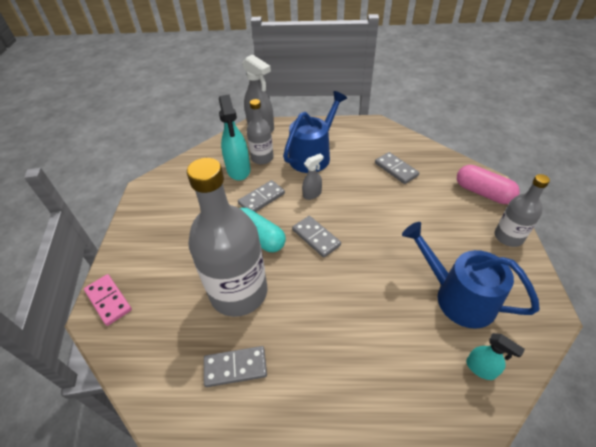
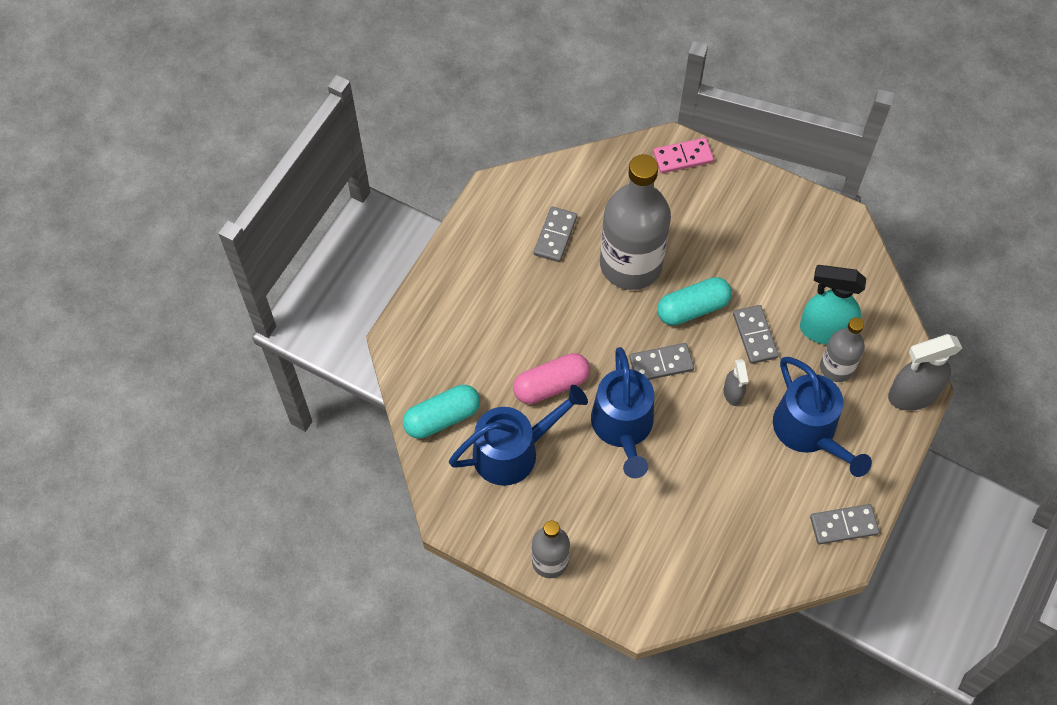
camera: 115 degrees right, 15 degrees up
(380, 239) = (623, 427): none -> blue watering can
(396, 169) = (725, 517): grey domino -> grey domino (843, 525)
(481, 369) = (442, 418): turquoise spray bottle -> turquoise capsule
(483, 193) = (627, 591): pink capsule -> pink capsule (551, 385)

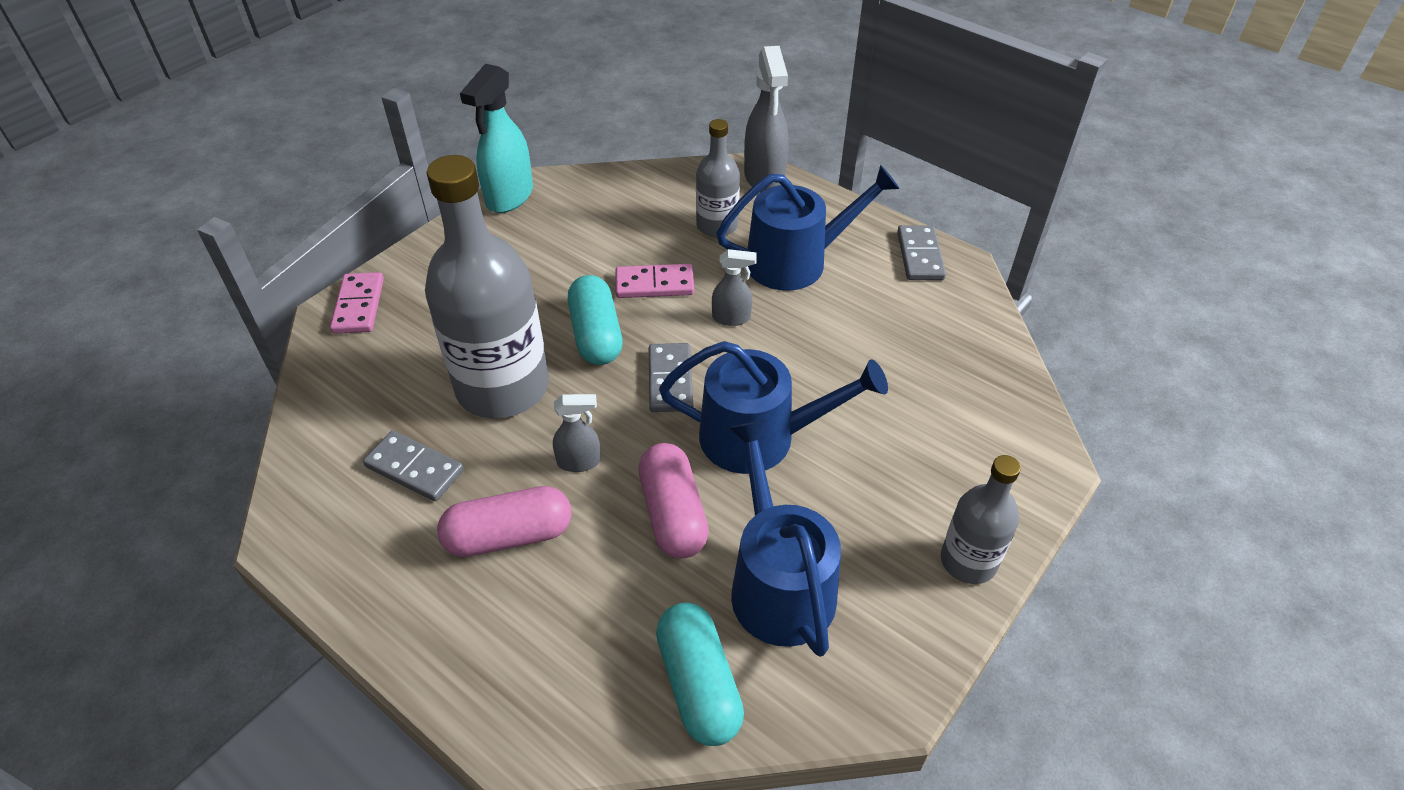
camera: 80 degrees left, 15 degrees down
(518, 300) = (509, 535): none -> pink capsule
(579, 324) = (579, 462): none -> grey spray bottle
(755, 335) = (654, 284): grey domino -> pink domino
(824, 330) = (665, 226): turquoise spray bottle -> turquoise spray bottle (509, 197)

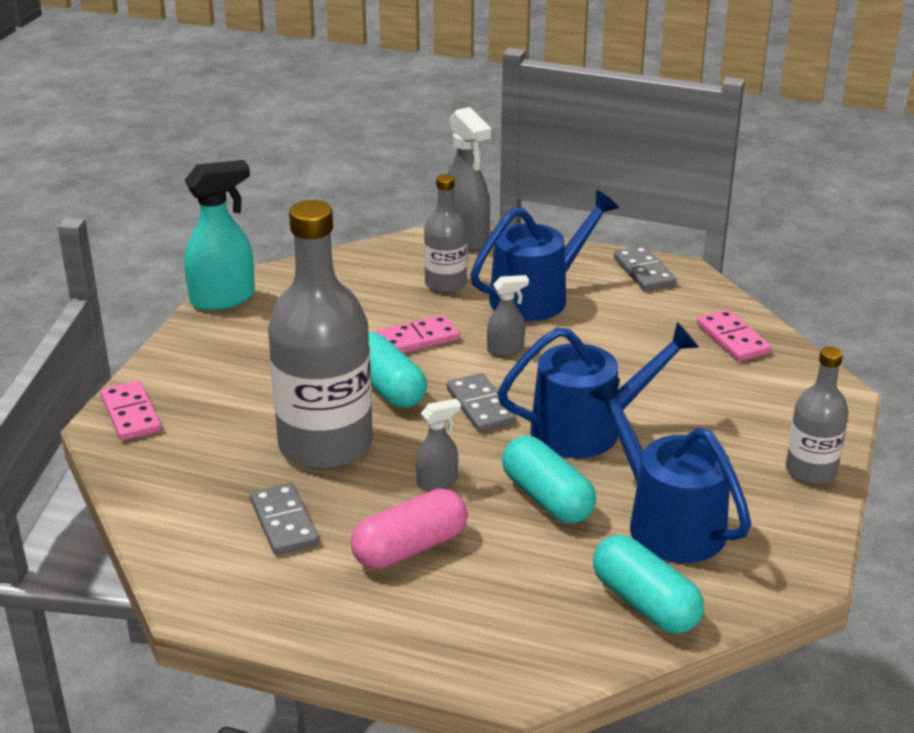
camera: 20 degrees left, 15 degrees down
(414, 468) = (284, 522): grey domino -> grey domino turned 60 degrees clockwise
(509, 197) = (223, 299): turquoise spray bottle -> turquoise spray bottle turned 120 degrees counterclockwise
(673, 514) = (547, 498): pink capsule -> turquoise capsule
(970, 362) = (732, 339): none -> pink domino

